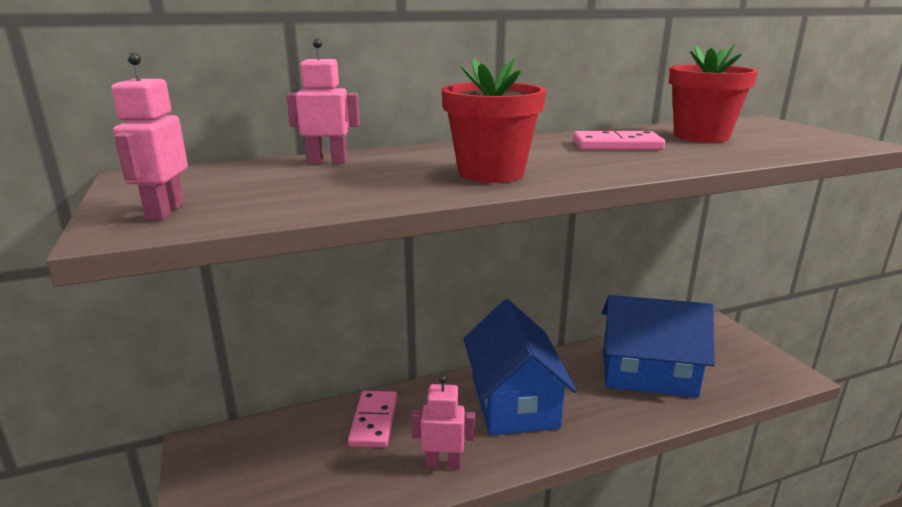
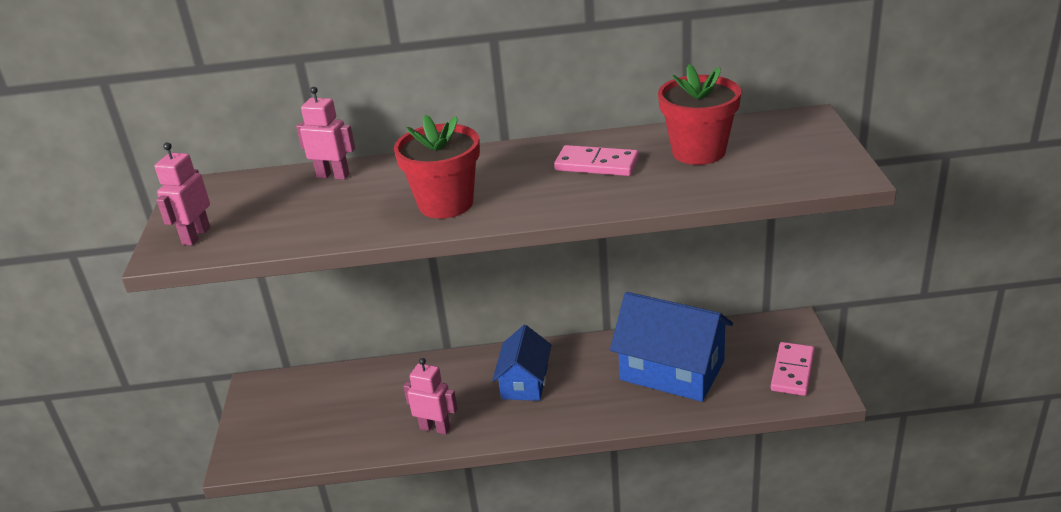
camera: 20 degrees right, 10 degrees up
(374, 421) = (396, 384): pink domino -> pink domino (792, 371)
(513, 402) = (524, 382): blue house -> blue house, size x0.61

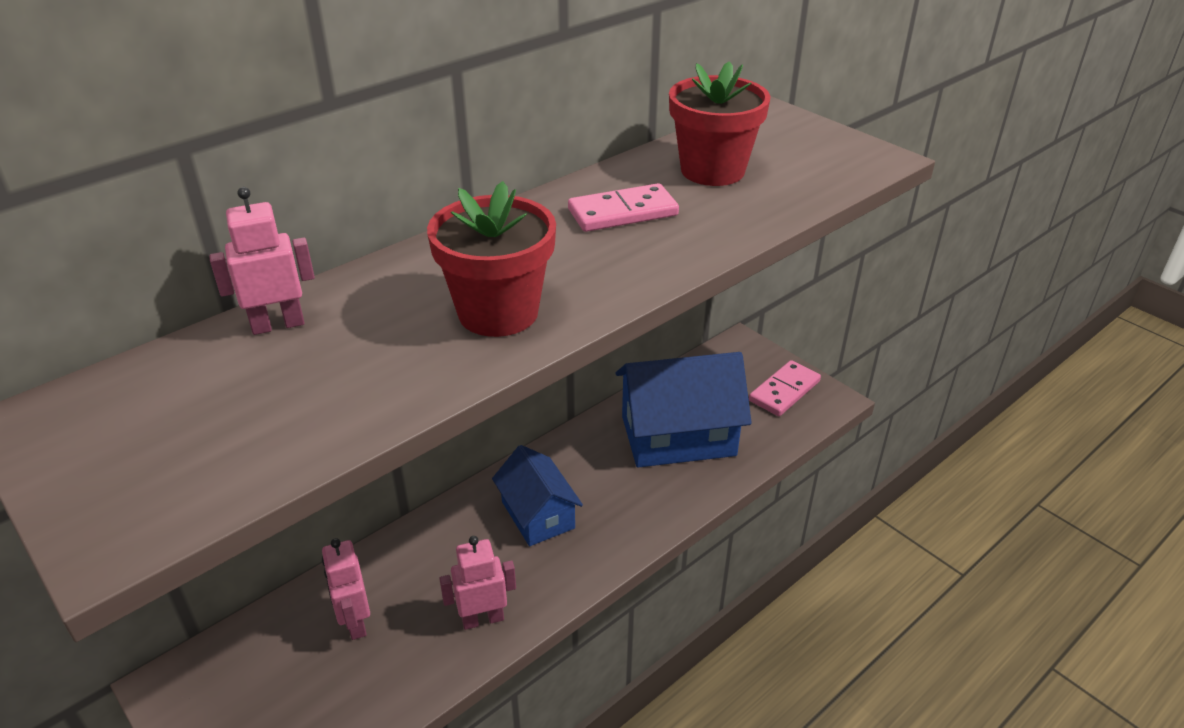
camera: 40 degrees left, 5 degrees up
(196, 236) = (140, 492): pink robot -> pink robot (355, 622)
(792, 371) = (784, 391): pink domino -> pink domino turned 60 degrees clockwise

